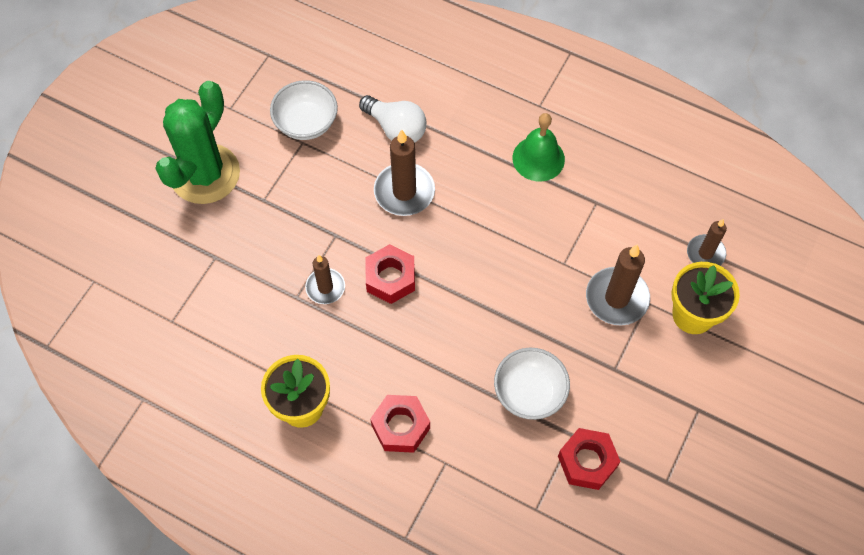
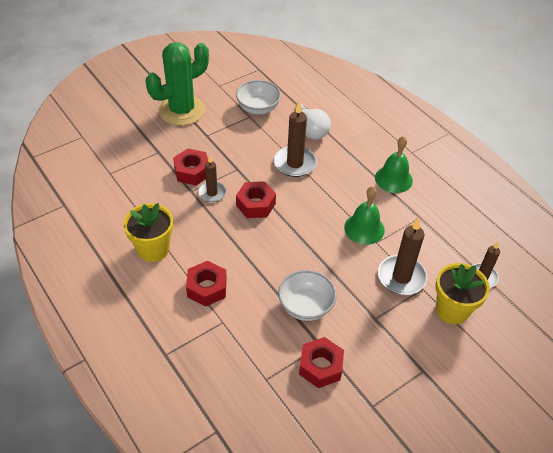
camera: 25 degrees right, 15 degrees down
(280, 267) = (192, 171): none -> red nut
(540, 250) = (364, 228): none -> green bell

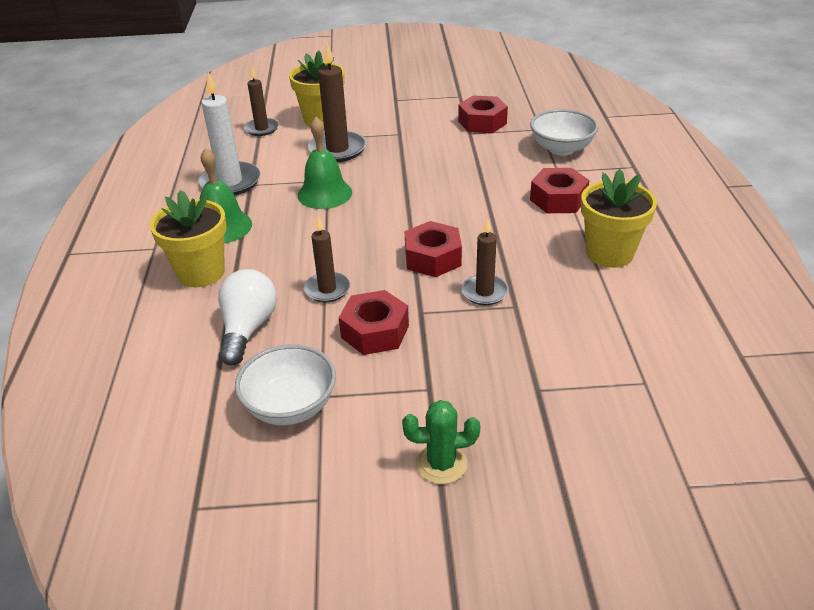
camera: 145 degrees left, 10 degrees down
(182, 110) = (441, 464): green cactus -> green cactus, size x0.47
(192, 171) = (496, 333): red nut -> red nut (375, 331)
(295, 163) = (327, 289): brown candle -> brown candle, size x0.62
(306, 306) = (458, 158): white bowl -> white bowl (561, 149)
(368, 148) = (201, 272): none -> yellow flower pot
(433, 214) = (230, 182): none -> white candle

